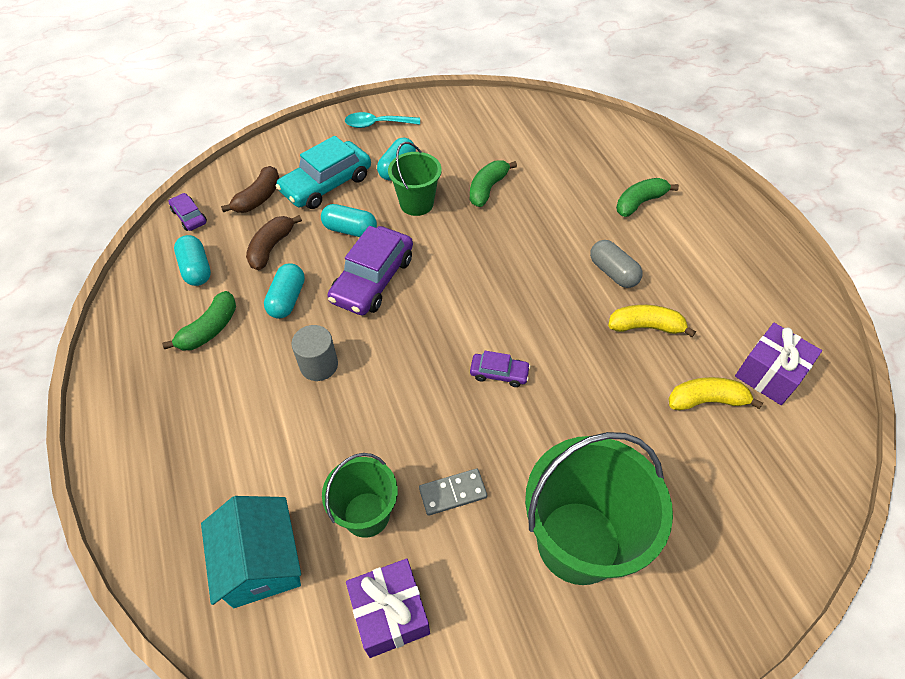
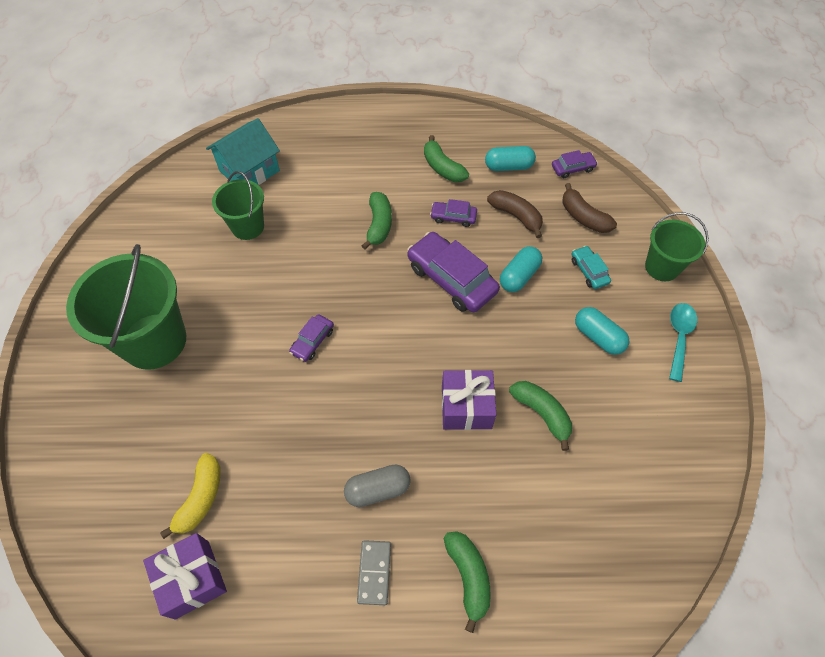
camera: 110 degrees right, 5 degrees up
(261, 562) = (249, 171): turquoise house -> turquoise house turned 45 degrees counterclockwise
(287, 299) = (453, 217): turquoise capsule -> purple car
(319, 365) = (379, 225): grey cylinder -> green banana
(326, 184) = (589, 271): turquoise car -> turquoise car, size x0.50
(390, 613) = (180, 224): purple gift -> purple gift (466, 407)
(416, 203) = (538, 339): green bucket -> green bucket (662, 267)
(453, 493) = (233, 278): grey domino -> grey domino (374, 572)
(645, 326) = (300, 487): yellow banana -> none

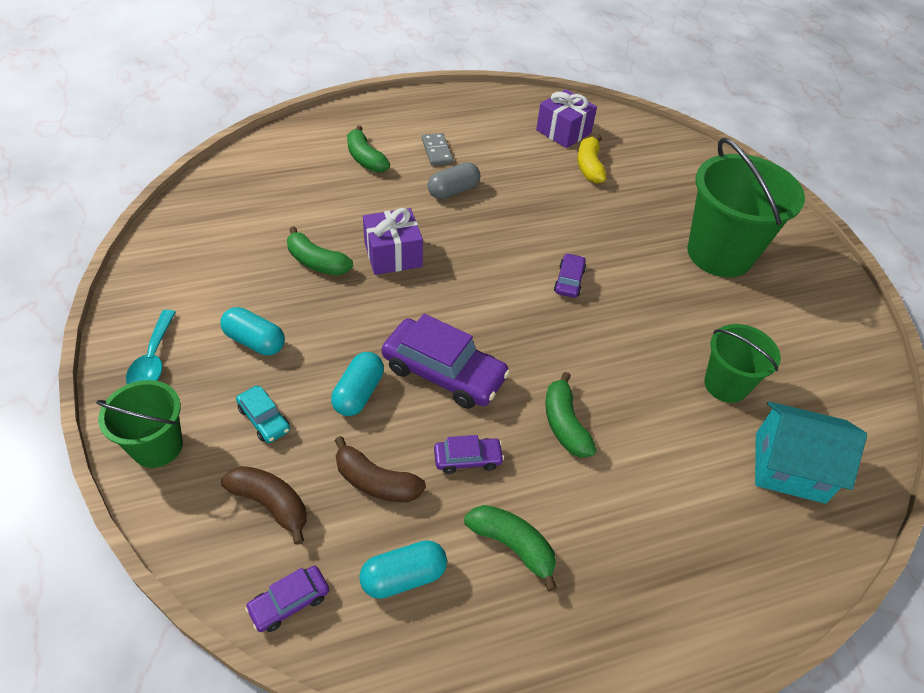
camera: 160 degrees right, 10 degrees down
(249, 171) = (789, 467): turquoise house -> turquoise house turned 75 degrees clockwise

